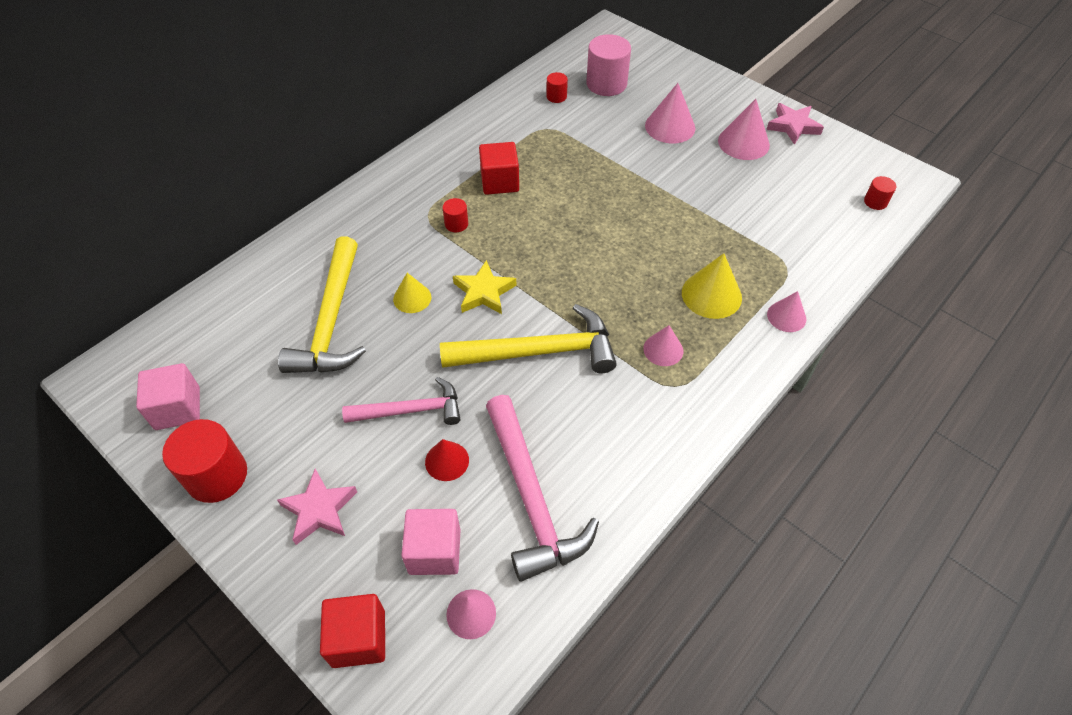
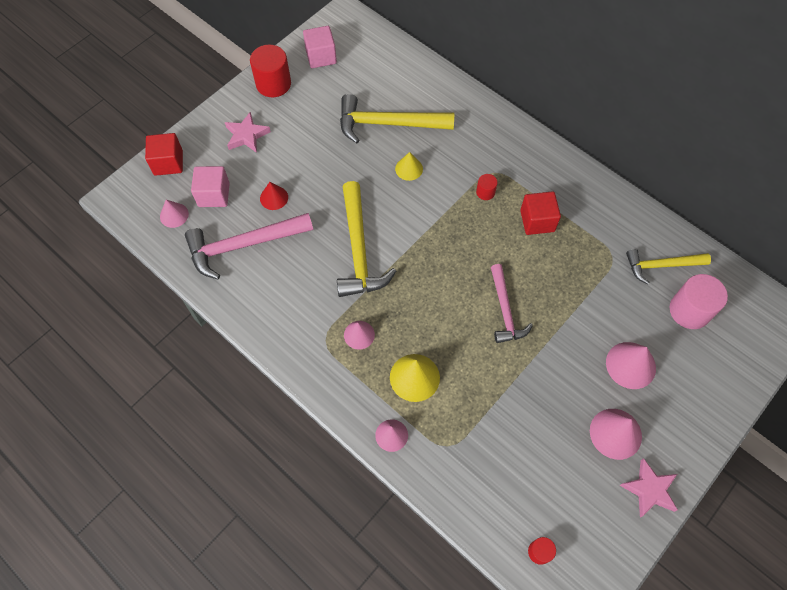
camera: 90 degrees right, 10 degrees up
(411, 410) = (313, 175): pink hammer -> pink hammer (505, 310)
(484, 292) = (415, 213): yellow star -> none
(556, 96) = (661, 265): red cylinder -> yellow hammer

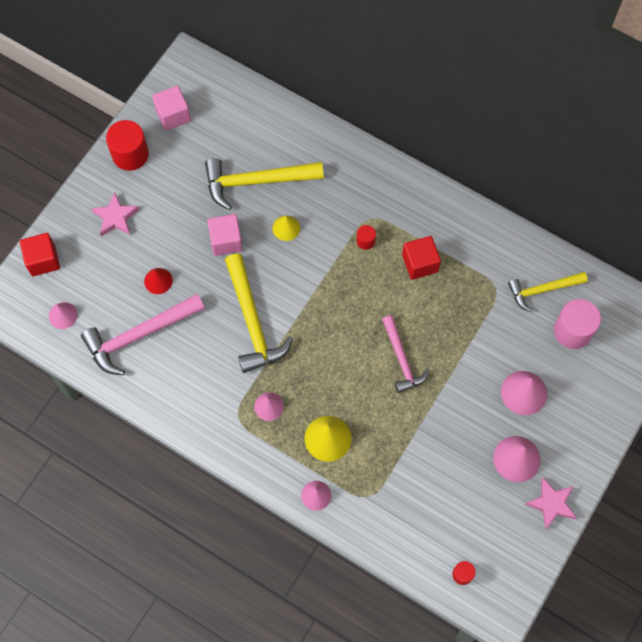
camera: 10 degrees left, 5 degrees up
(214, 195) = (97, 287): pink cube -> pink cube (226, 241)

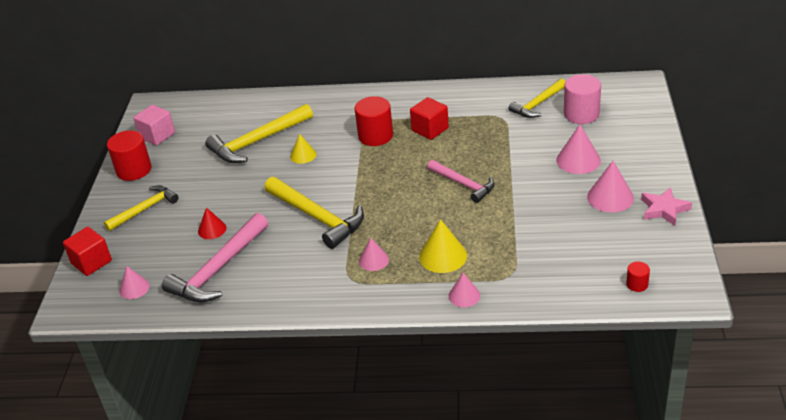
camera: 25 degrees left, 30 degrees down
(115, 217) = (145, 209): pink star -> yellow hammer
(226, 241) = (256, 182): pink cube -> none
(365, 241) = (375, 136): red cylinder -> red cylinder, size x2.02

